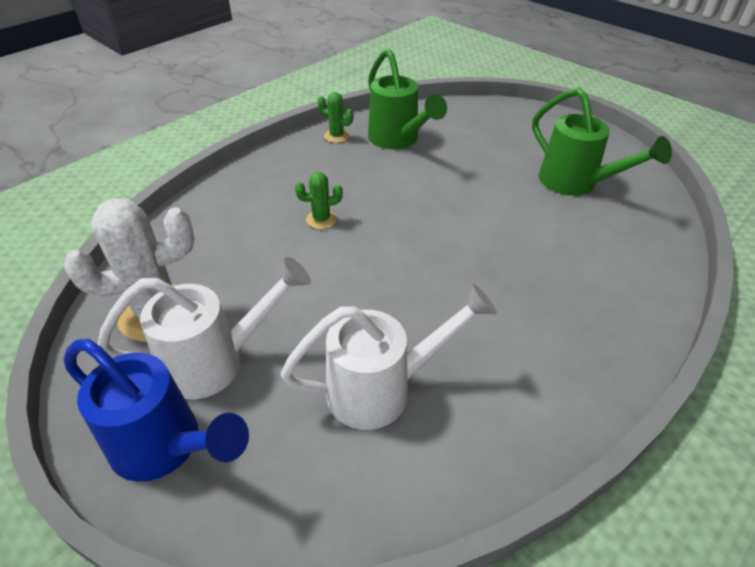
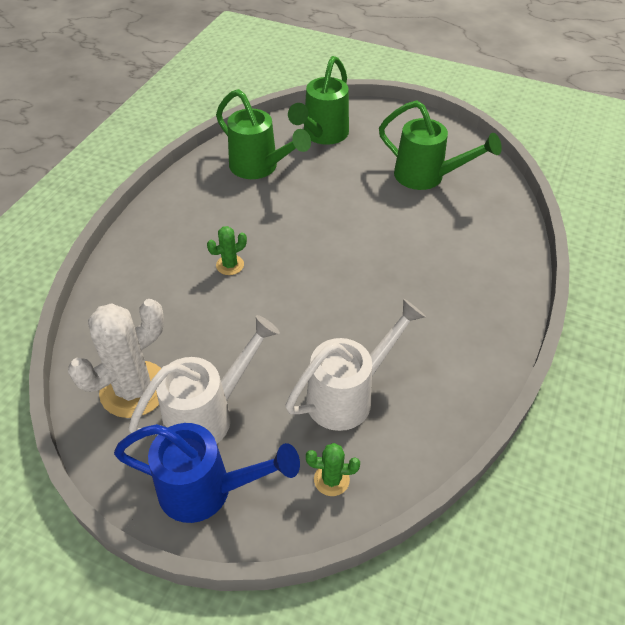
camera: 20 degrees left, 5 degrees up
(336, 136) = (201, 176): green cactus -> green cactus (331, 479)
(475, 125) = (322, 135): none -> green watering can

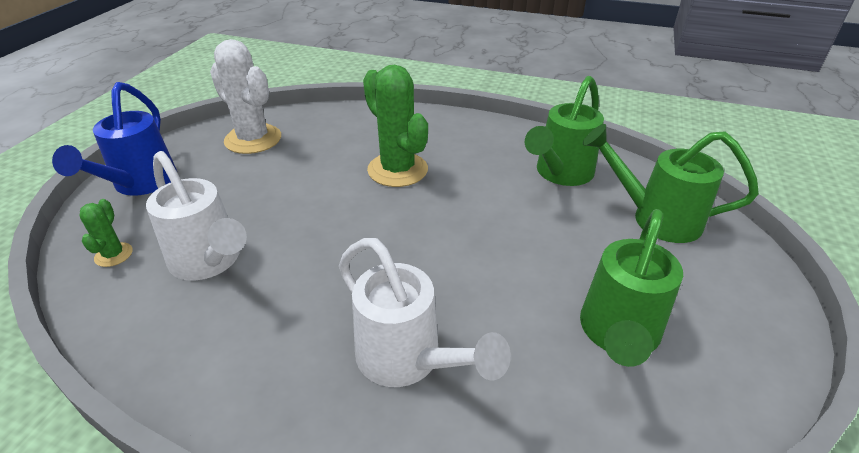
camera: 85 degrees right, 10 degrees down
(209, 413) = (216, 177): white watering can -> white watering can (408, 361)
(230, 265) = (397, 170): green cactus -> green cactus, size x2.08

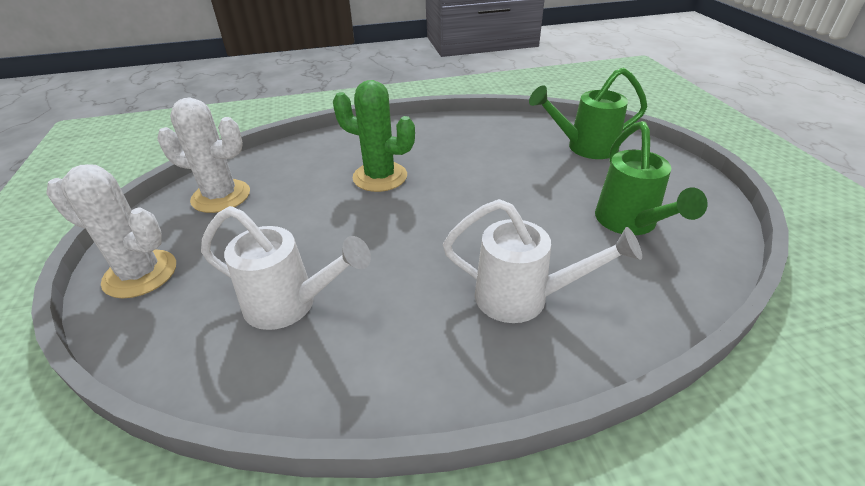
camera: 30 degrees left, 0 degrees up
(114, 255) = (182, 340): green cactus -> none
(140, 185) = (140, 274): blue watering can -> white cactus
(560, 174) = (501, 141): green watering can -> none

